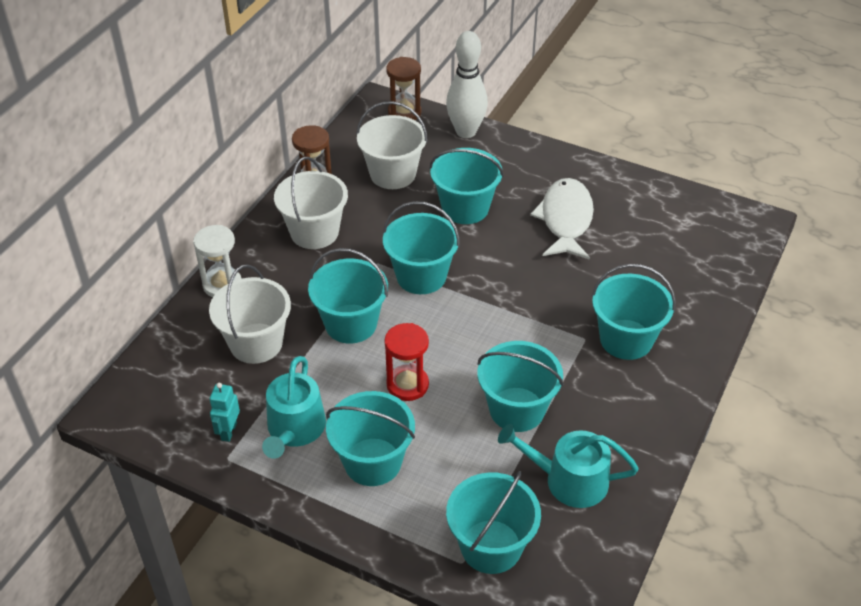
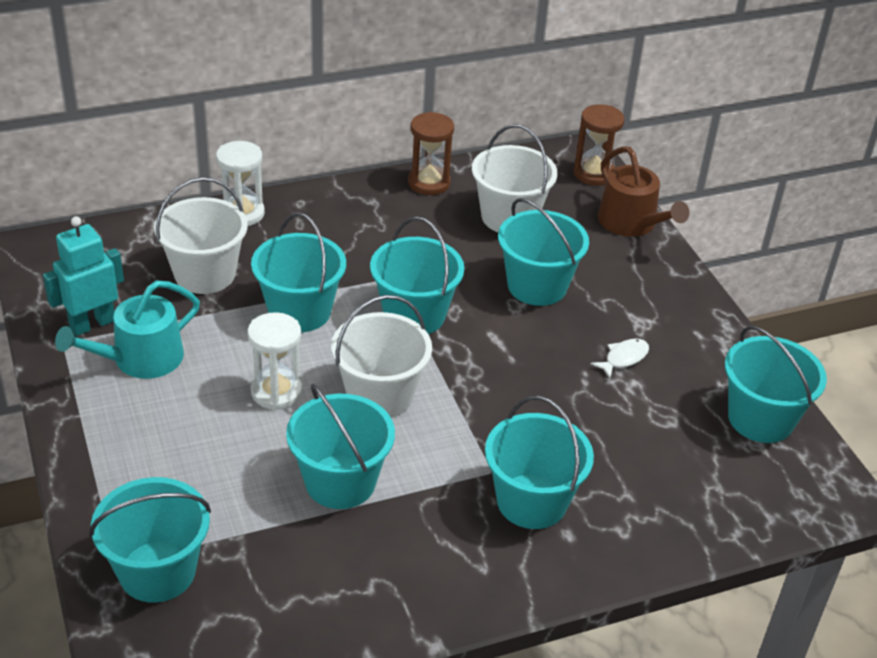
camera: 40 degrees right, 5 degrees down
(228, 431) = (92, 324): turquoise robot -> turquoise robot, size x1.58
(314, 232) = (373, 221): white bucket -> white bucket (380, 395)
(372, 462) = (162, 429): turquoise bucket -> turquoise bucket (760, 419)
(407, 385) = (276, 392): red hourglass -> white hourglass
(466, 132) = (632, 223): white bowling pin -> brown watering can
(565, 220) = (623, 358): white fish -> white fish, size x0.45
(568, 480) = (300, 575): turquoise watering can -> none

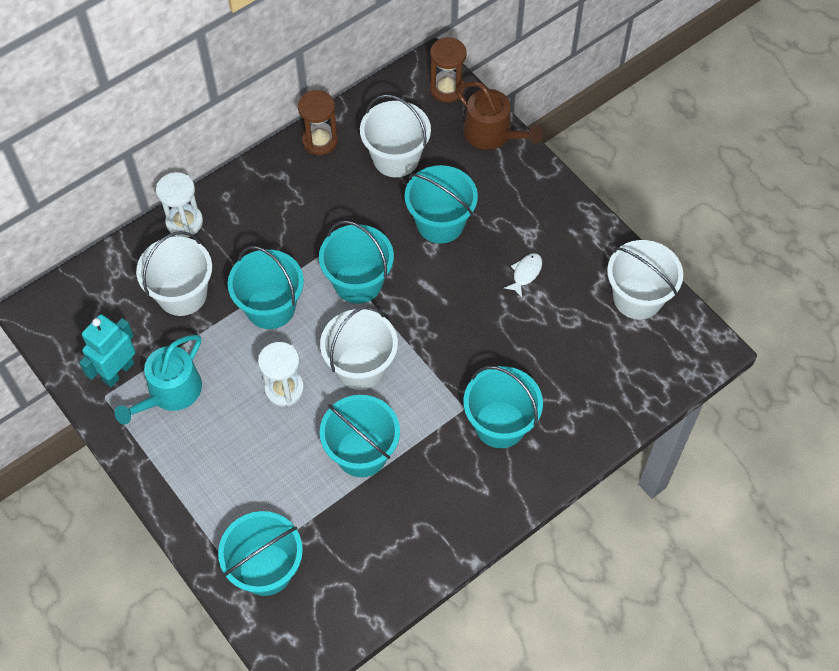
camera: 15 degrees left, 20 degrees up
(760, 419) = (637, 298): turquoise bucket -> white bucket

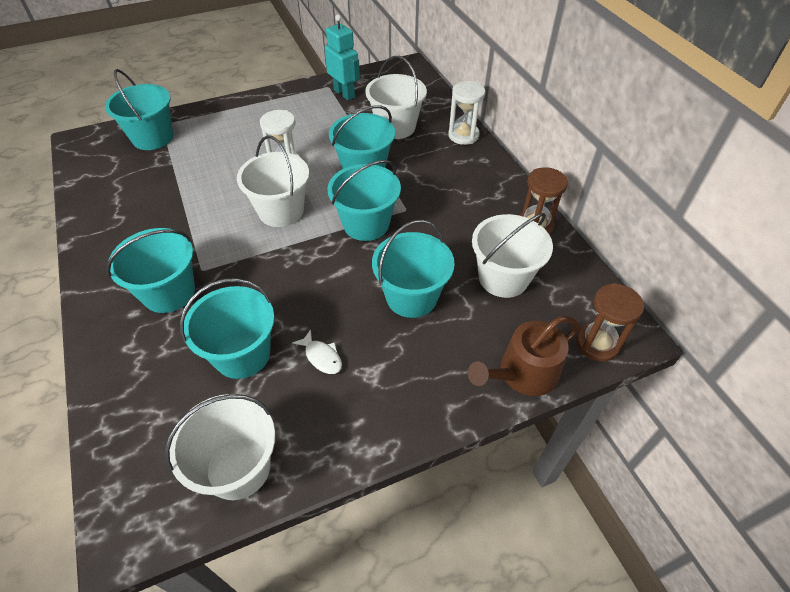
camera: 105 degrees right, 10 degrees down
(170, 393) = (315, 113): turquoise watering can -> none
(362, 453) = (204, 198): turquoise bucket -> turquoise bucket (242, 354)

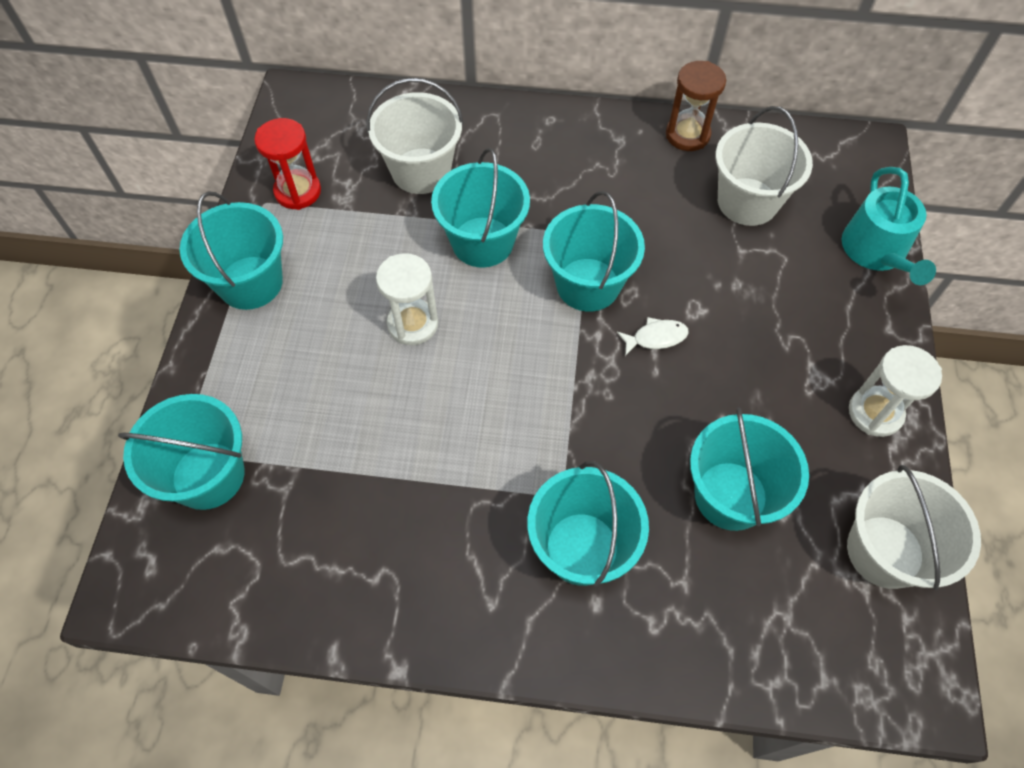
camera: 60 degrees left, 10 degrees up
(281, 211) = (504, 365): white bucket -> none
(321, 357) = (773, 415): white fish -> white fish (656, 337)
(344, 93) = (298, 191): turquoise robot -> red hourglass
(411, 297) = (730, 294): turquoise bucket -> turquoise bucket (250, 283)
(463, 135) = (490, 115): white hourglass -> white hourglass (875, 413)
(522, 373) = (876, 252): brown watering can -> turquoise watering can
(597, 344) = (868, 177): brown hourglass -> none

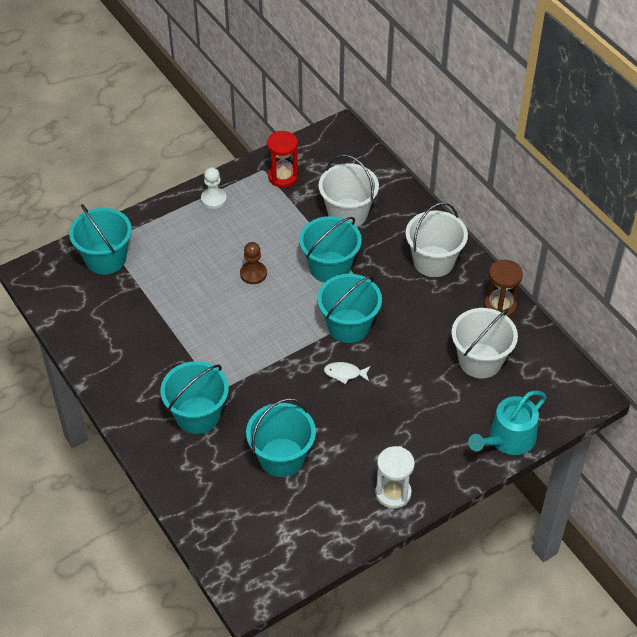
camera: 50 degrees right, 10 degrees down
(250, 283) = (214, 199): turquoise bucket -> white pawn
(413, 324) = (253, 274): white hourglass -> brown pawn
(656, 337) = (345, 373): white fish -> white fish turned 150 degrees clockwise
(885, 551) = (311, 538): white bucket -> white bucket (433, 261)

